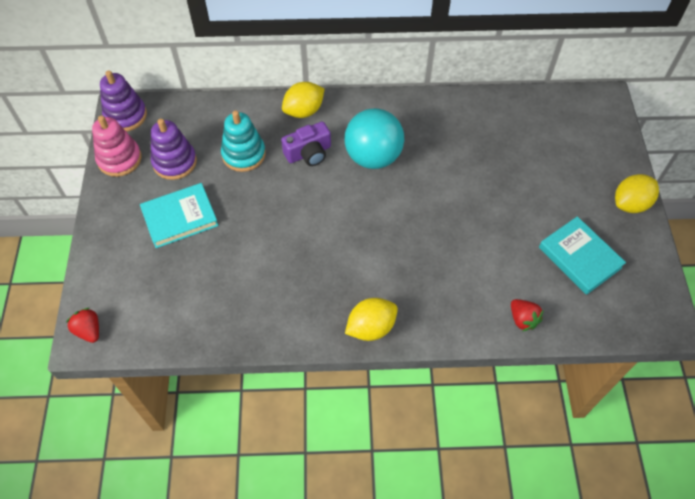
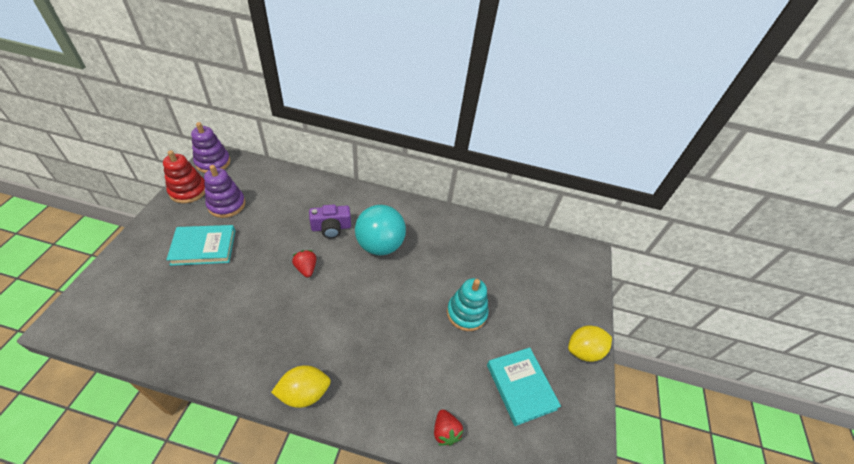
camera: 10 degrees right, 10 degrees down
(89, 330) = (72, 317): red strawberry -> red strawberry (306, 268)
(119, 159) = (188, 191): pink stacking toy -> red stacking toy
(243, 154) = (281, 214): turquoise stacking toy -> turquoise stacking toy (466, 313)
(304, 111) = (344, 196): yellow lemon -> none

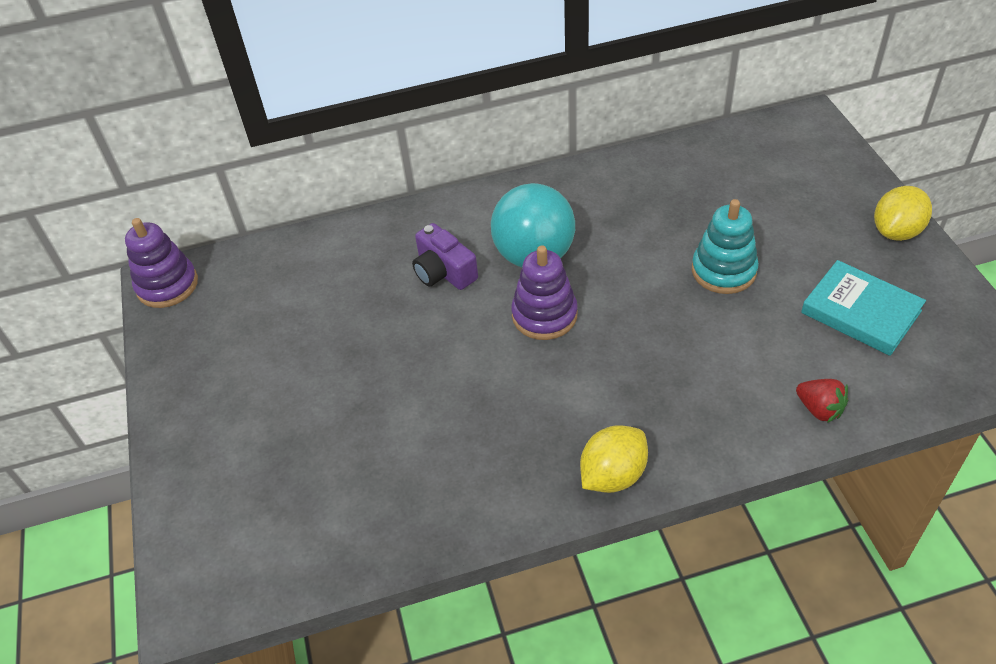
camera: 20 degrees left, 0 degrees up
(188, 191) = (174, 343): red stacking toy -> none
(204, 247) = (286, 398): turquoise book -> none
(226, 205) = (256, 328): purple stacking toy -> purple stacking toy (544, 315)
(306, 268) = (463, 340): red strawberry -> none
(331, 227) = (443, 272): purple camera -> purple camera turned 90 degrees clockwise

